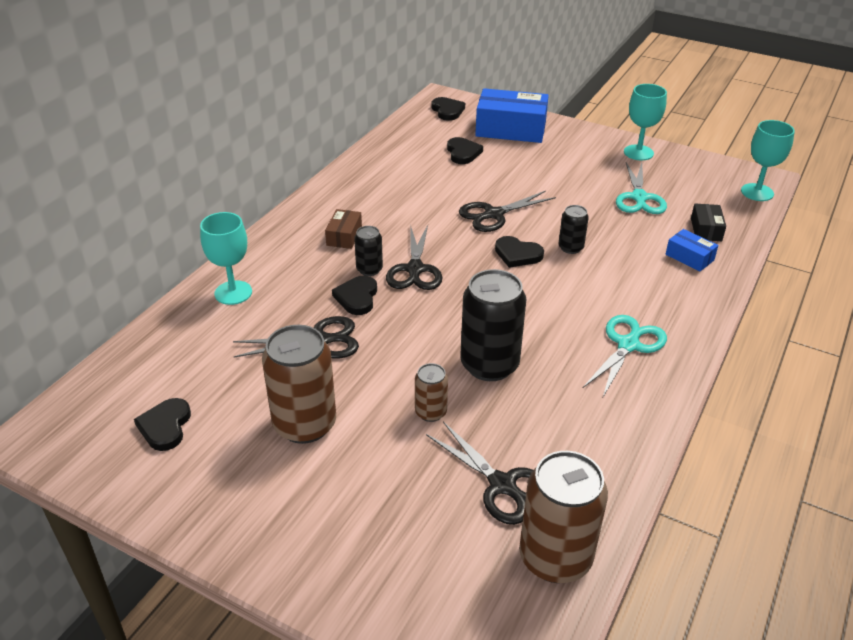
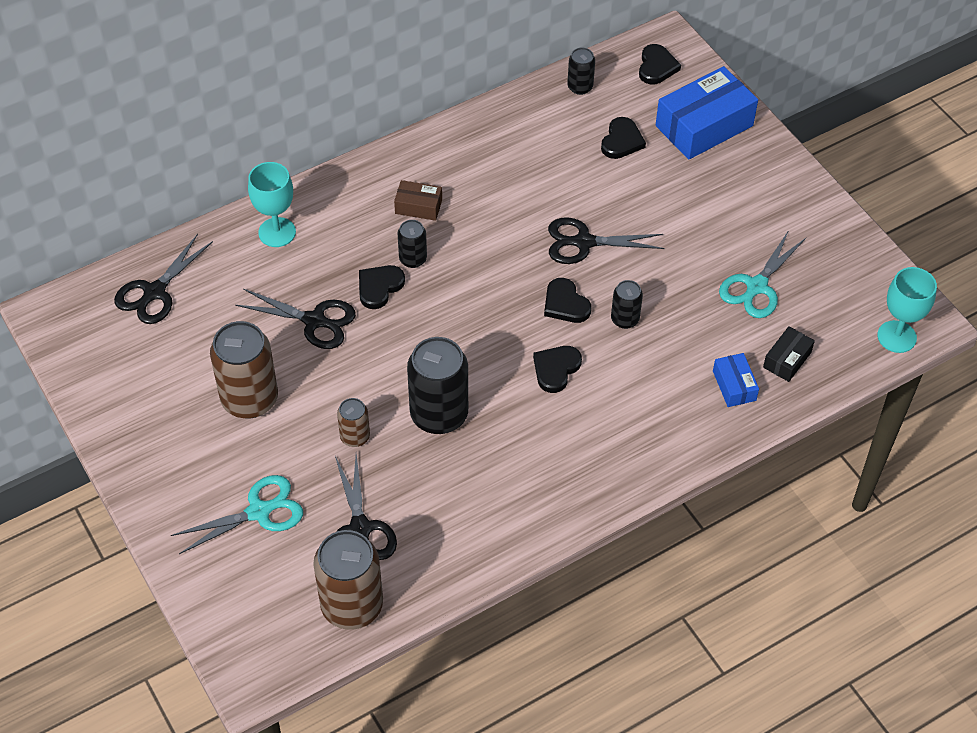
camera: 30 degrees right, 15 degrees up
(165, 426) = (146, 349): black heart -> black heart (556, 369)
(344, 236) = (418, 206): brown box -> brown box turned 60 degrees clockwise
(404, 135) = (580, 87): none -> black can
(415, 270) = (454, 278): black scissors -> black scissors (154, 292)
(510, 129) = (704, 126): blue box -> blue box turned 75 degrees counterclockwise
(628, 345) = (579, 453): turquoise scissors -> turquoise scissors (259, 511)
(638, 152) = (818, 222): turquoise goblet -> none

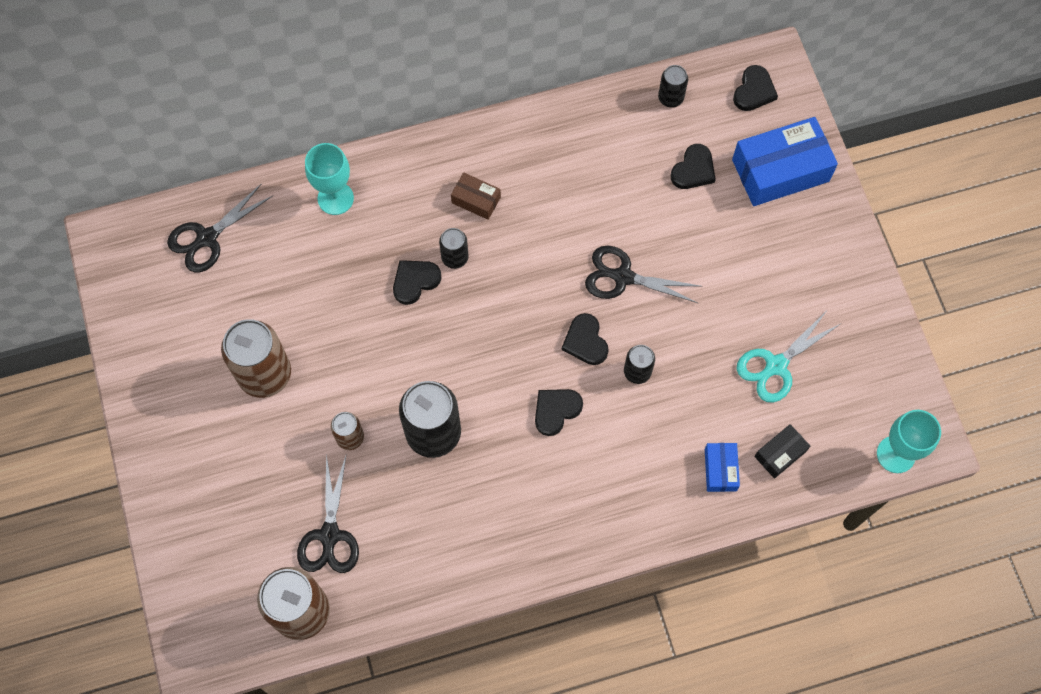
camera: 15 degrees right, 15 degrees up
(259, 511) = (244, 494): turquoise scissors -> none
(315, 321) = (346, 304): black scissors -> none

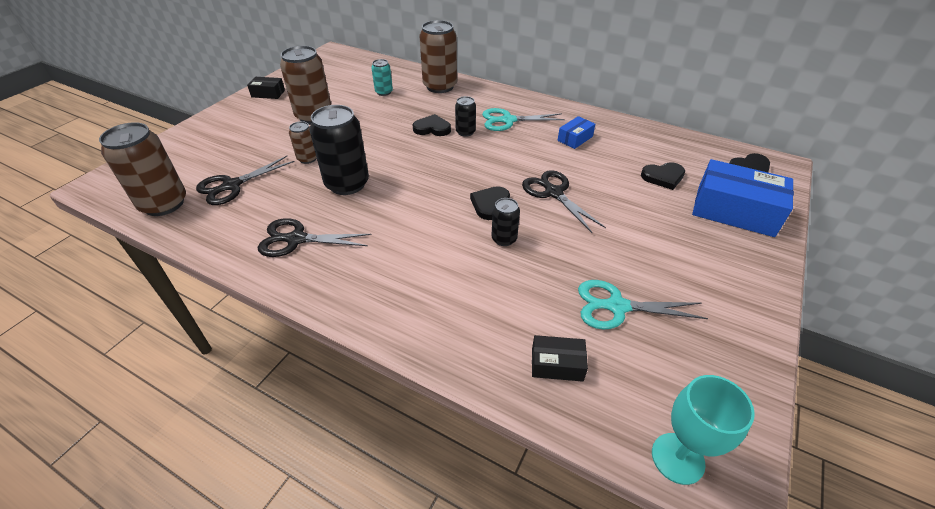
camera: 45 degrees right, 25 degrees down
(152, 386) = (268, 93): none -> black box
(206, 238) = (367, 70): black scissors -> black scissors (296, 239)
(285, 265) = (384, 92): none -> turquoise can
(335, 198) = (440, 86): turquoise goblet -> brown can
(476, 200) = (507, 120): brown box -> turquoise scissors
(556, 410) = (426, 221): black heart -> none
(670, 98) = (681, 144): black can -> none
(720, 470) = (493, 335): blue box -> blue box (575, 138)

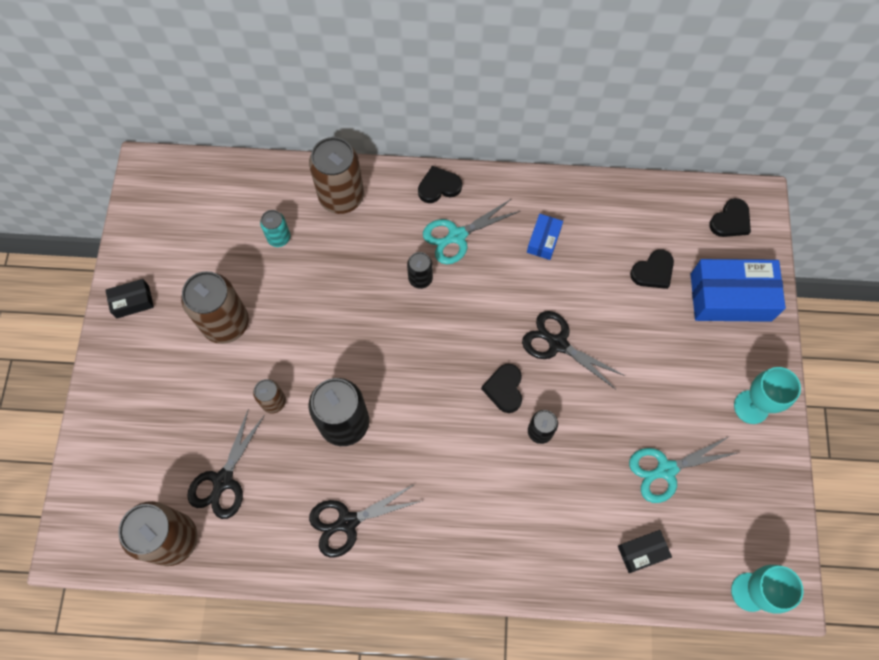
camera: 25 degrees left, 25 degrees up
(432, 128) = (379, 287): black heart -> black heart (439, 186)
(733, 290) = (751, 407): none -> turquoise goblet

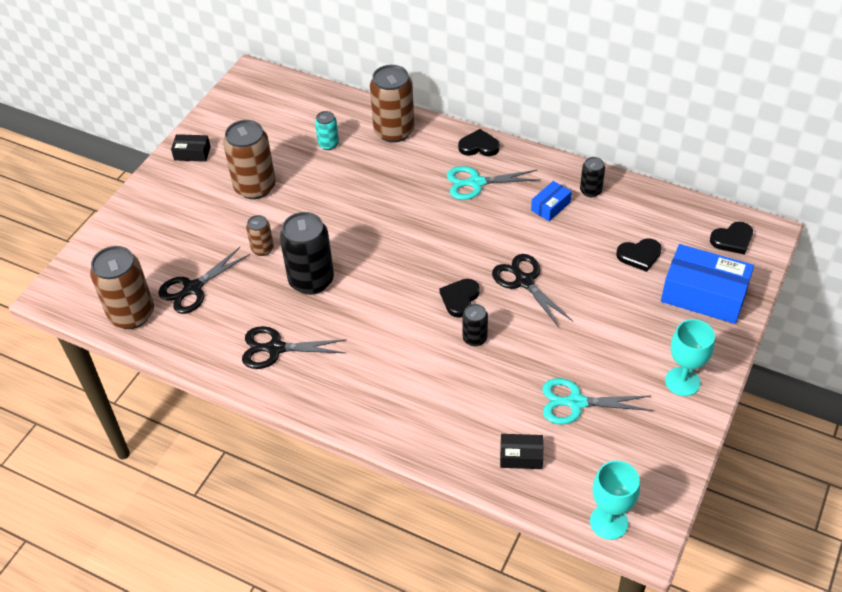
camera: 25 degrees right, 20 degrees down
(420, 278) = (429, 203): black can -> black can (590, 191)

